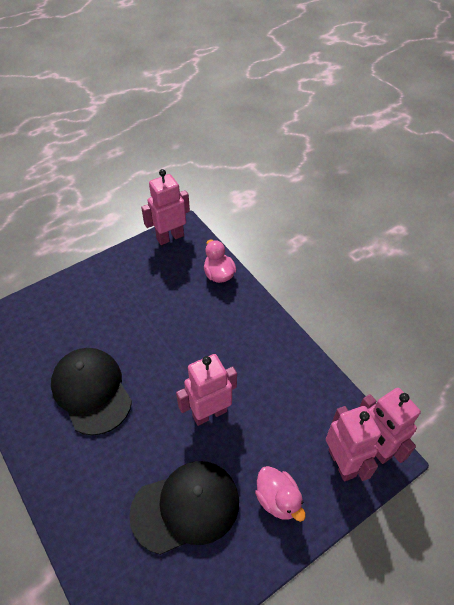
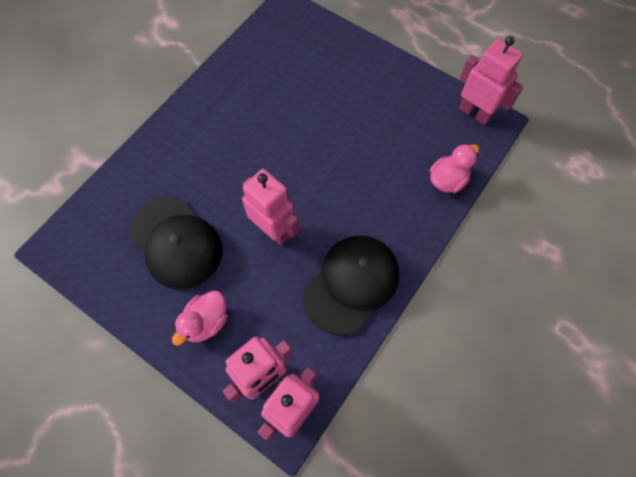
camera: 70 degrees right, 15 degrees up
(91, 391) = (260, 122): black cap -> black cap (352, 284)

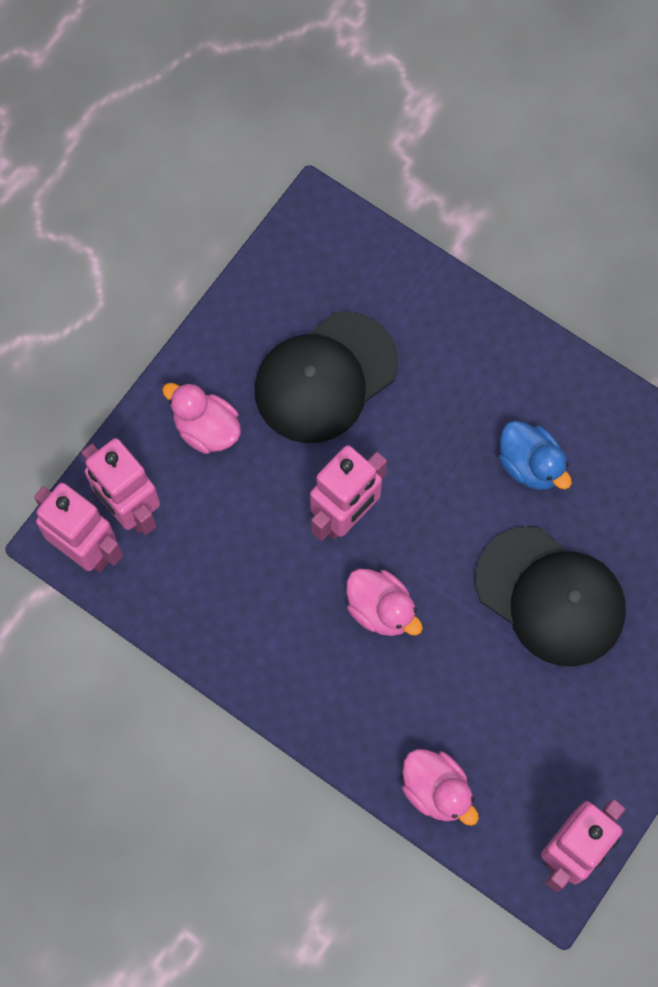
camera: 90 degrees right, 5 degrees up
(245, 126) = (530, 465): none -> blue duck
(336, 209) = (381, 609): none -> pink duck
(352, 284) = (259, 630): black cap -> black cap (550, 596)

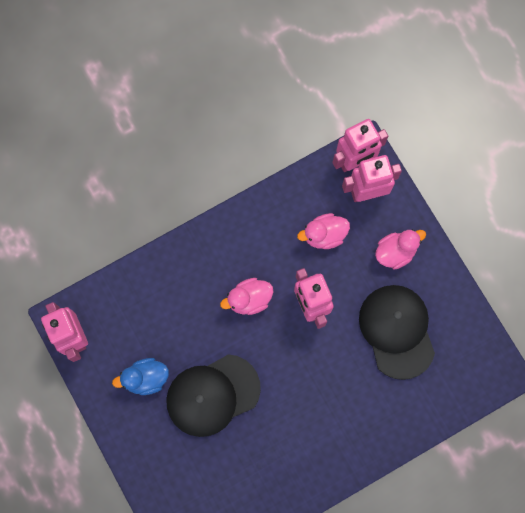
camera: 115 degrees right, 5 degrees up
(436, 790) = (139, 283): pink duck -> pink duck (324, 235)
(530, 465) = (293, 422): blue duck -> blue duck (146, 378)

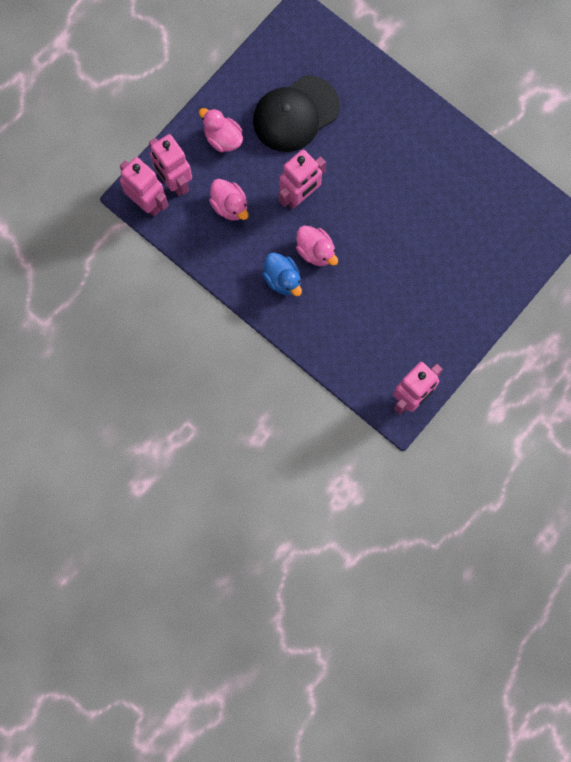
camera: 110 degrees left, 0 degrees up
(146, 378) = (424, 316): blue duck -> blue duck (282, 279)
(212, 395) = (415, 252): black cap -> none

